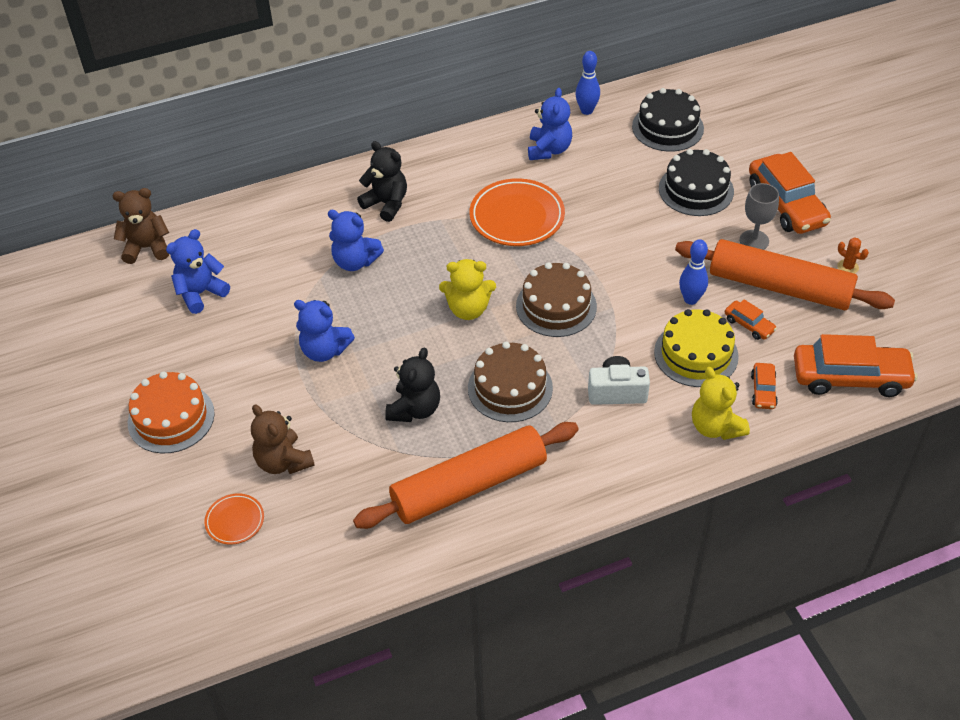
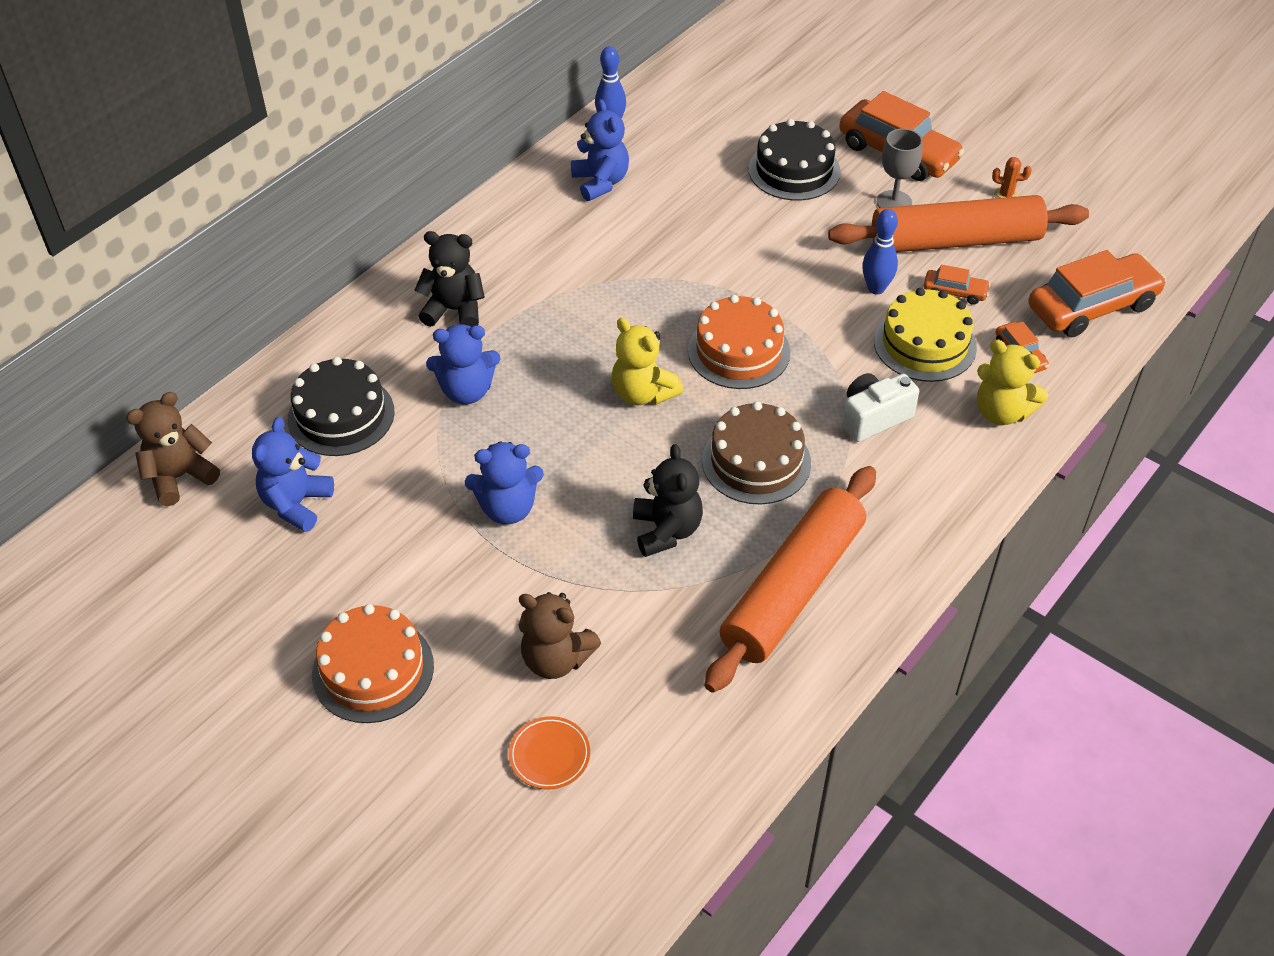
camera: 30 degrees left, 0 degrees up
(468, 309) = (643, 393): yellow teddy bear -> yellow teddy bear turned 75 degrees clockwise
(517, 217) = (620, 269): orange plate -> none
(556, 306) = (739, 351): brown cake -> orange cake
(667, 127) = (714, 114): black cake -> black cake (341, 415)

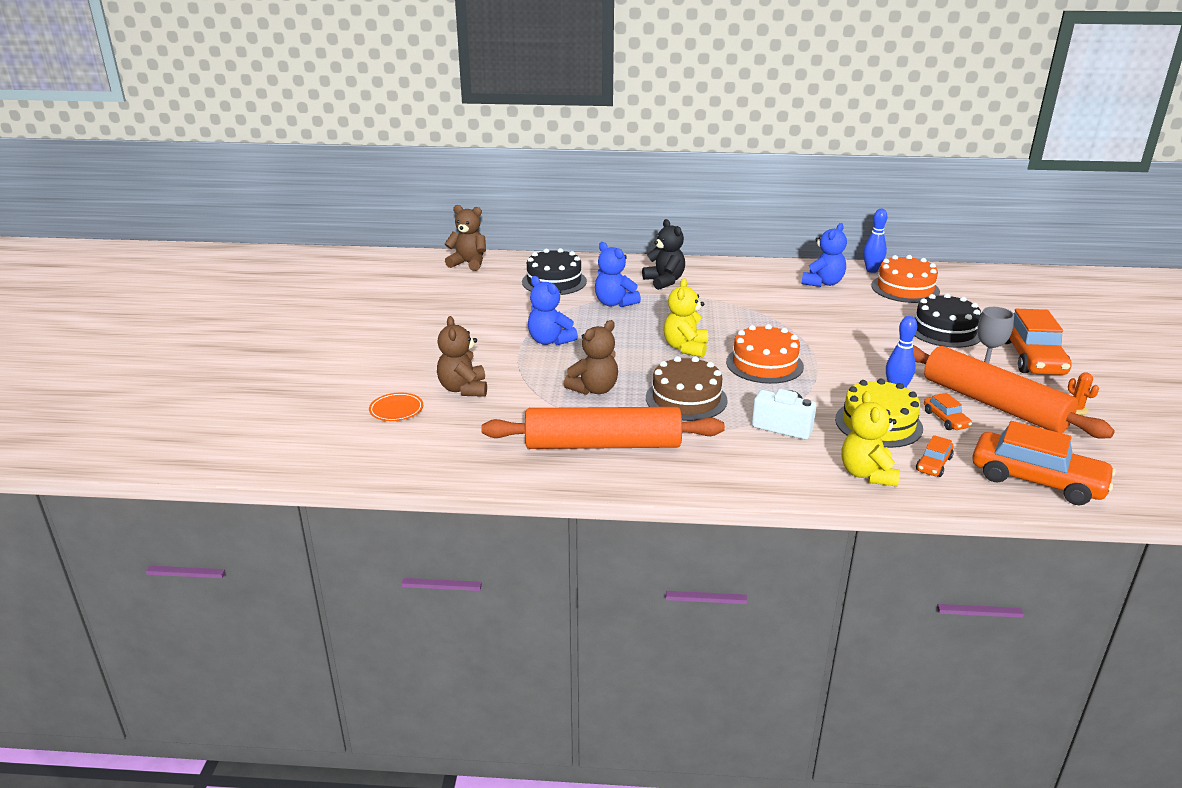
camera: 55 degrees right, 20 degrees down
(296, 504) = (485, 292): blue teddy bear -> none
(373, 670) = (404, 345): orange cake -> orange cake (905, 288)
(666, 530) = (594, 389): black teddy bear -> brown teddy bear

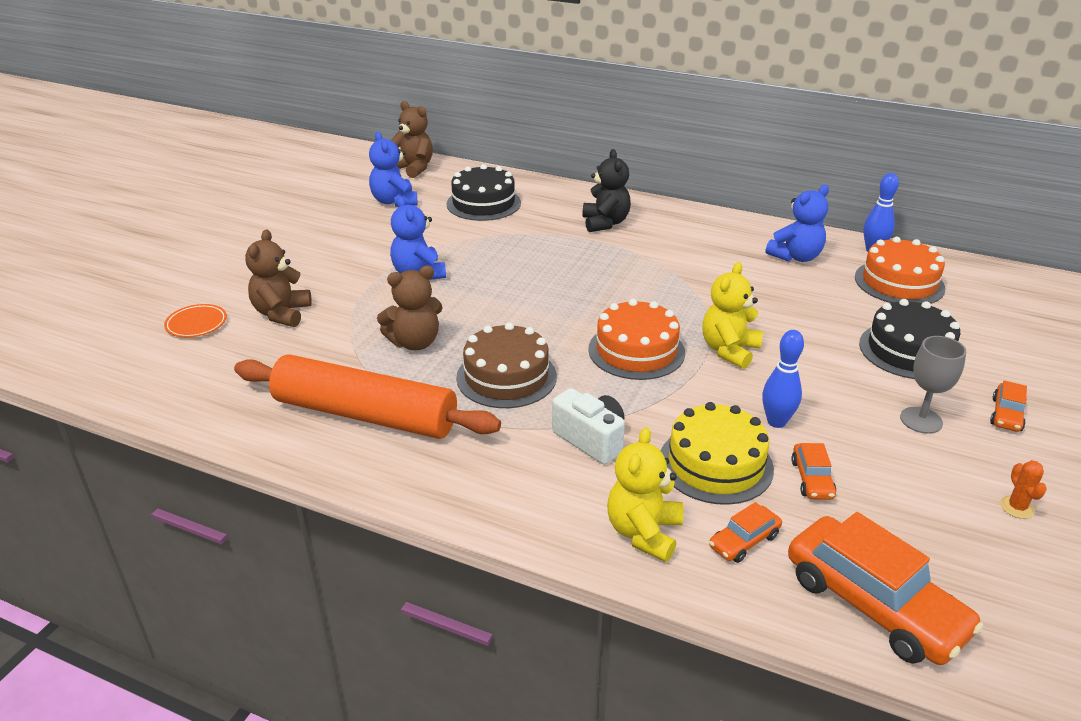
camera: 20 degrees right, 5 degrees up
(614, 303) = (527, 240): blue teddy bear -> blue teddy bear (394, 201)
(685, 348) = (560, 311): yellow teddy bear -> yellow teddy bear (729, 350)
(994, 404) = (898, 472): orange rolling pin -> none
(1031, 358) = (1006, 414): orange car -> orange car, size x0.47

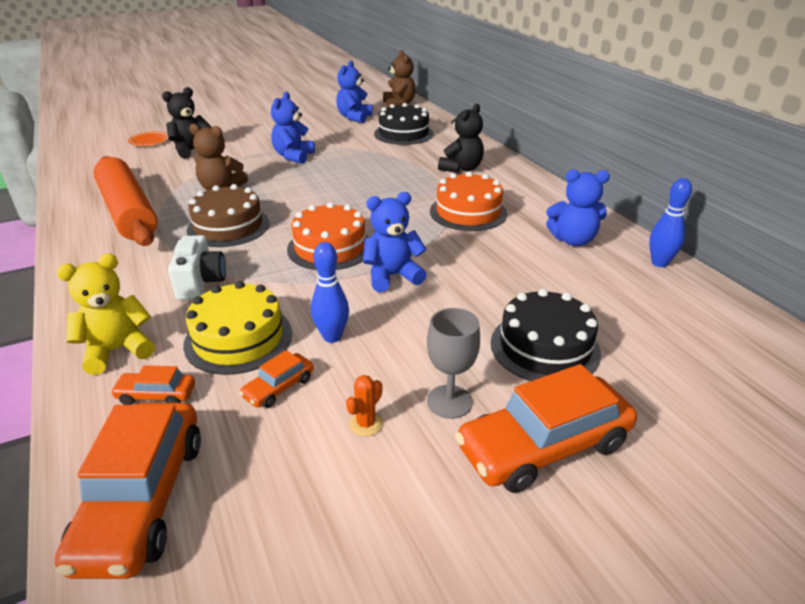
camera: 40 degrees right, 0 degrees up
(282, 313) = (192, 150): brown teddy bear -> black teddy bear
(729, 350) = (392, 276): yellow teddy bear -> blue teddy bear
(899, 282) = (639, 295): orange cake -> orange cake (468, 212)
(1006, 414) = (543, 446): orange car -> orange car, size x2.12
(1017, 507) = (398, 523): orange cactus -> orange cactus (366, 424)

